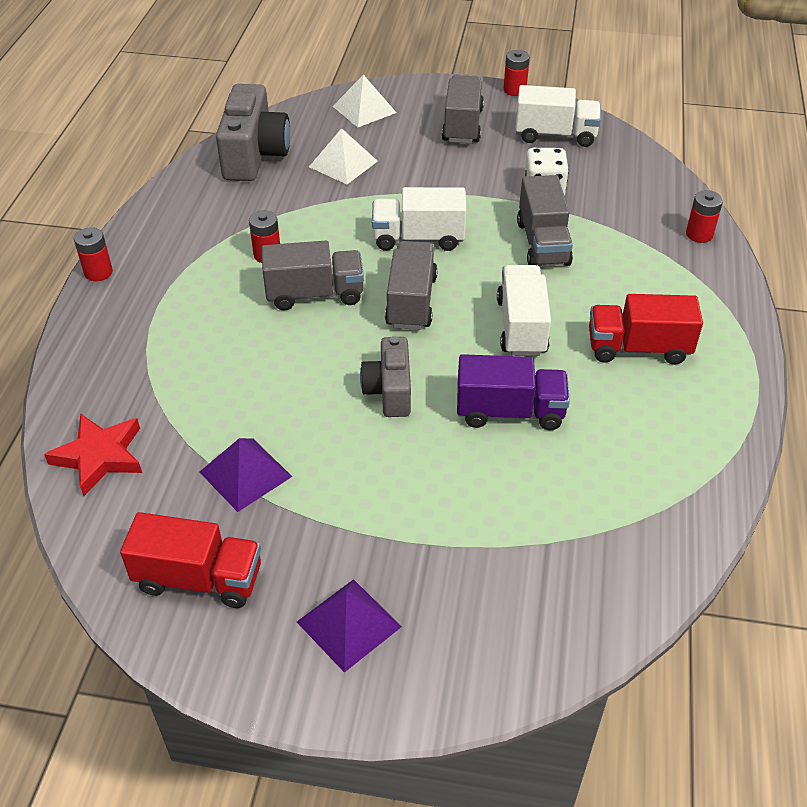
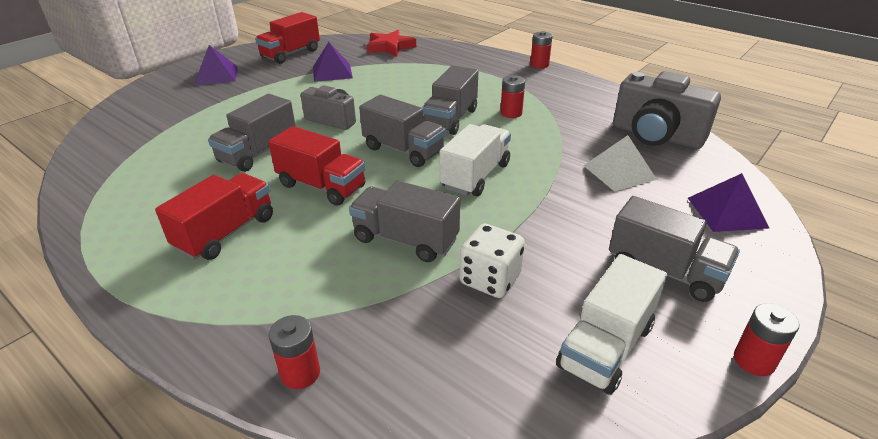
camera: 120 degrees right, 10 degrees down
(364, 109) = (727, 212): white pyramid -> purple pyramid
(510, 412) = (258, 152): purple truck -> grey truck
(521, 326) = (321, 186): white truck -> red truck

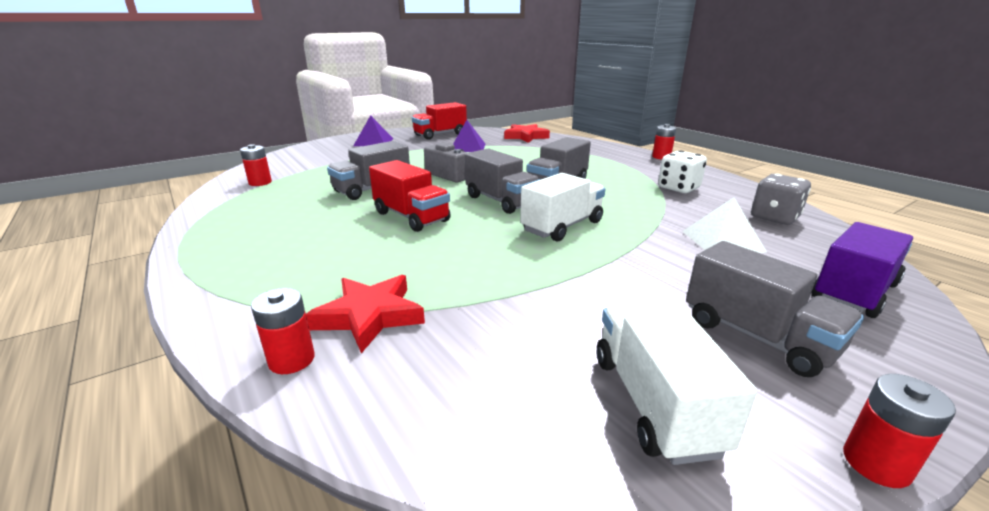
camera: 15 degrees right, 10 degrees down
(226, 233) = (306, 238): red truck -> none
(345, 313) = (369, 316): none -> red star
(405, 239) = (466, 265): grey truck -> none
(490, 279) = (538, 311): white dice -> white dice (678, 188)
(511, 113) = (619, 186): red battery -> red battery (260, 182)
(605, 346) = (654, 402): white truck -> white truck turned 120 degrees clockwise
(656, 136) = (774, 217): grey camera -> grey dice
(727, 212) = (854, 292): purple pyramid -> purple truck

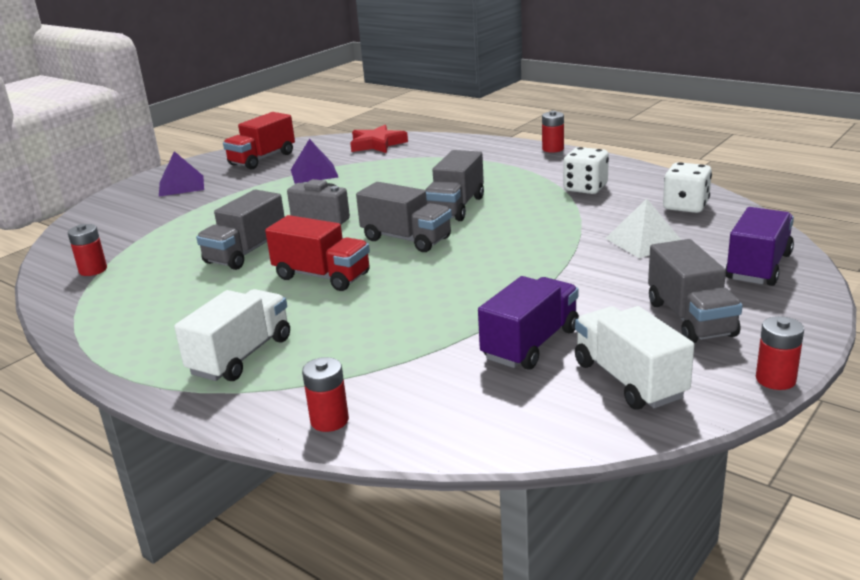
camera: 15 degrees left, 0 degrees up
(369, 316) = (365, 375): red star -> none
(556, 323) = (531, 344): none -> purple truck
(562, 226) = (488, 256): white truck -> white truck (241, 356)
(757, 336) = (690, 319): grey truck -> grey truck turned 45 degrees clockwise
(774, 217) = (685, 206): grey dice -> white dice

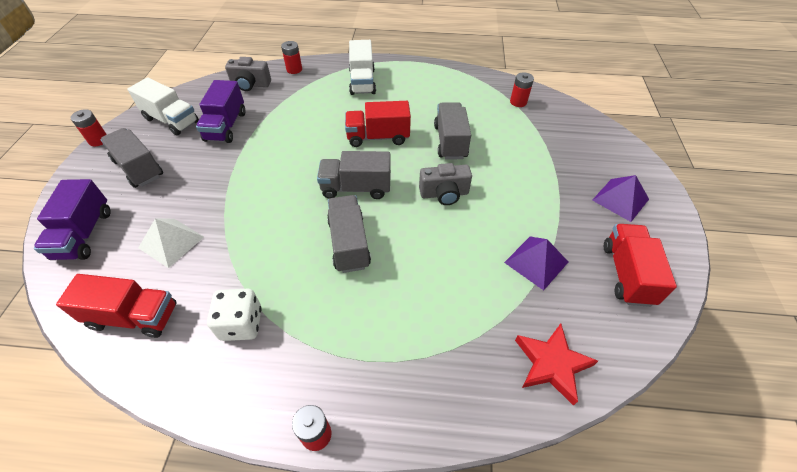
camera: 145 degrees right, 25 degrees up
(443, 411) = (250, 85): none -> grey camera
(685, 206) = (134, 317): white dice -> red truck

